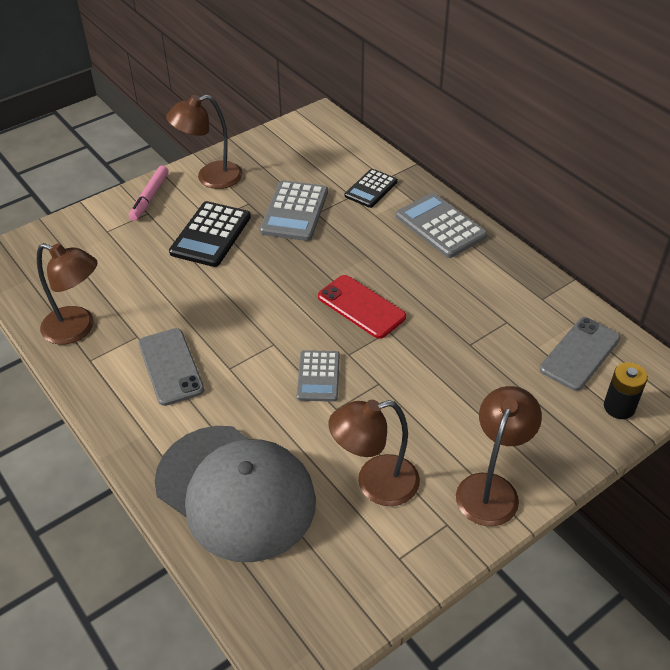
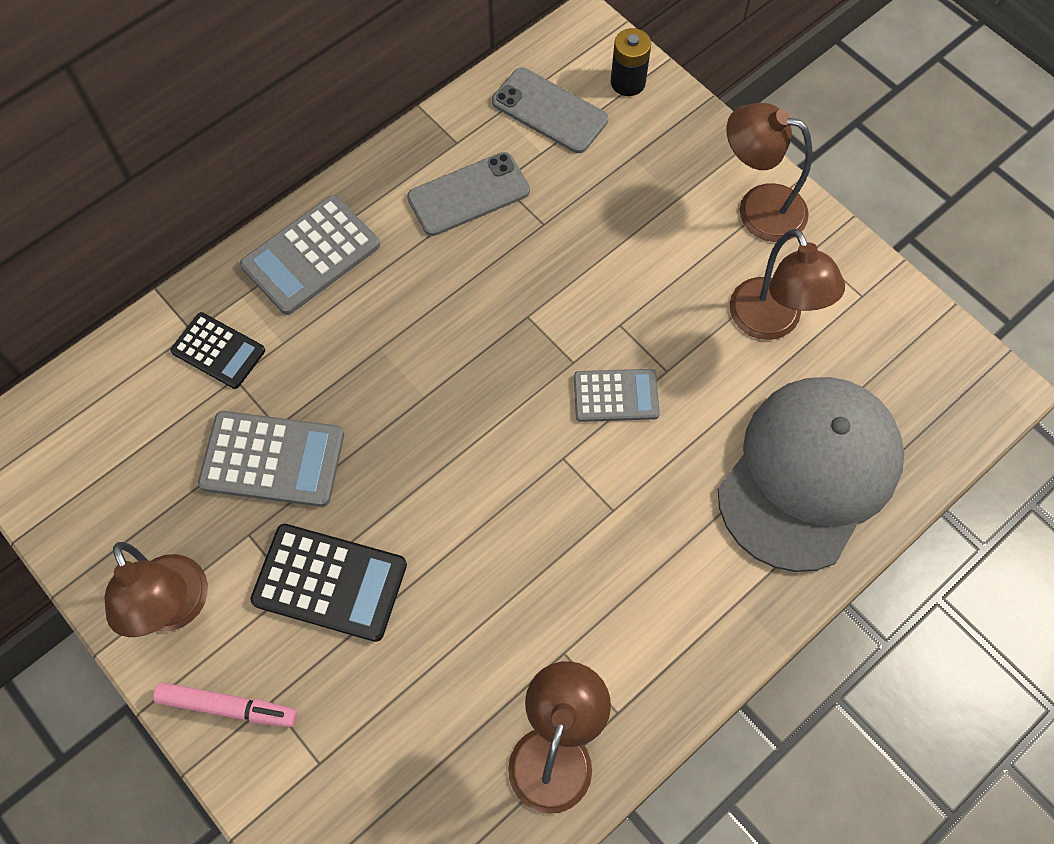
camera: 95 degrees left, 20 degrees up
(170, 366) = (618, 591): grey phone -> grey phone (468, 194)
(361, 307) = (483, 351): red phone -> none

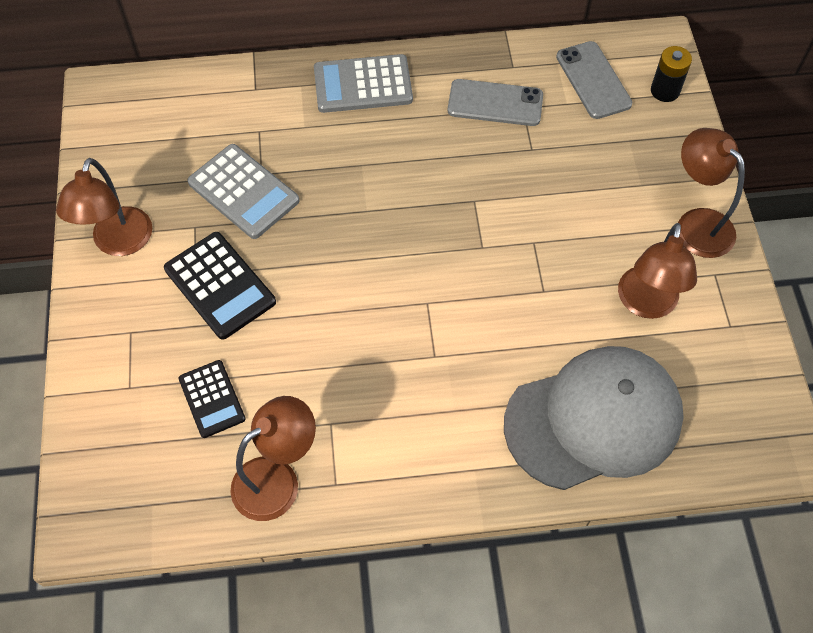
camera: 35 degrees right, 5 degrees down
(218, 351) = (261, 109): black calculator -> black calculator (212, 399)
(227, 707) = (104, 318): pink marker -> none
(616, 396) = (494, 285): grey calculator -> none

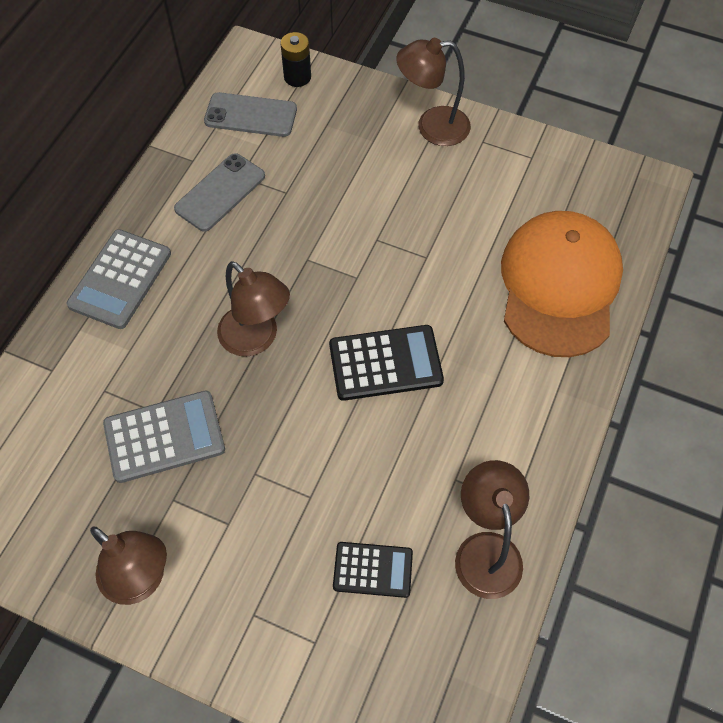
camera: 60 degrees left, 0 degrees up
(220, 285) = (255, 507): black calculator -> black calculator (385, 363)
(593, 419) = (559, 285): grey cap -> orange cap
(646, 304) = (481, 197): brown lamp -> brown lamp (256, 339)

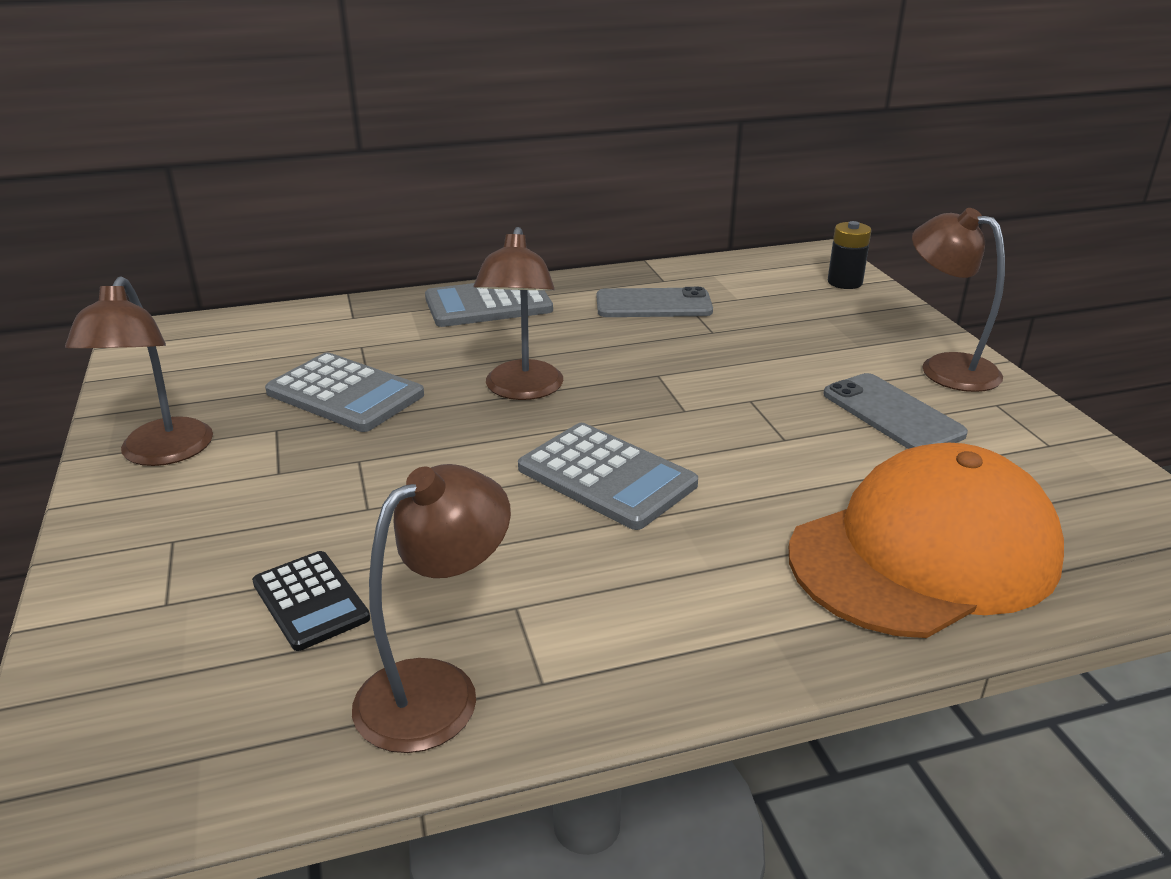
camera: 50 degrees right, 30 degrees down
(251, 115) = (760, 282): grey phone -> grey phone (892, 414)
(385, 363) = (606, 477): black calculator -> grey calculator

